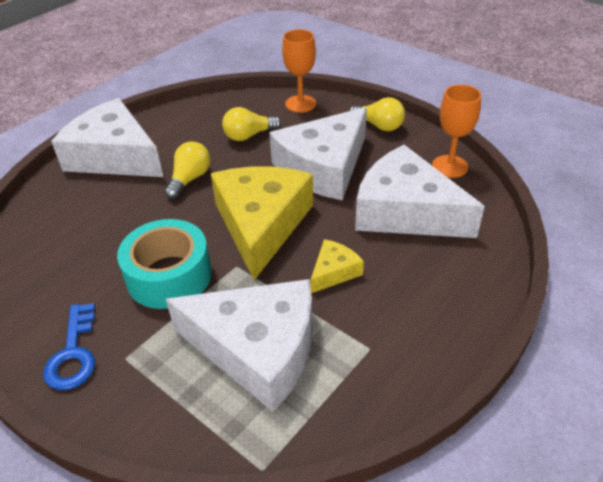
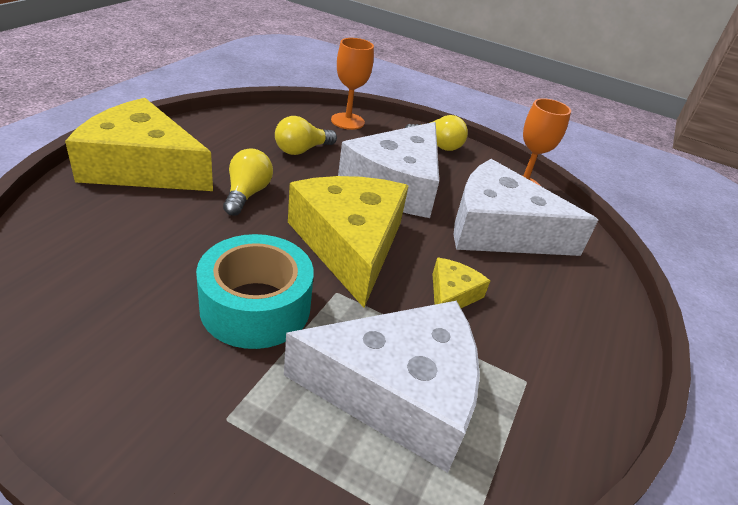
camera: 20 degrees left, 5 degrees down
(73, 353) = (148, 418): blue key -> none
(114, 156) = (142, 166): white cheese -> yellow cheese

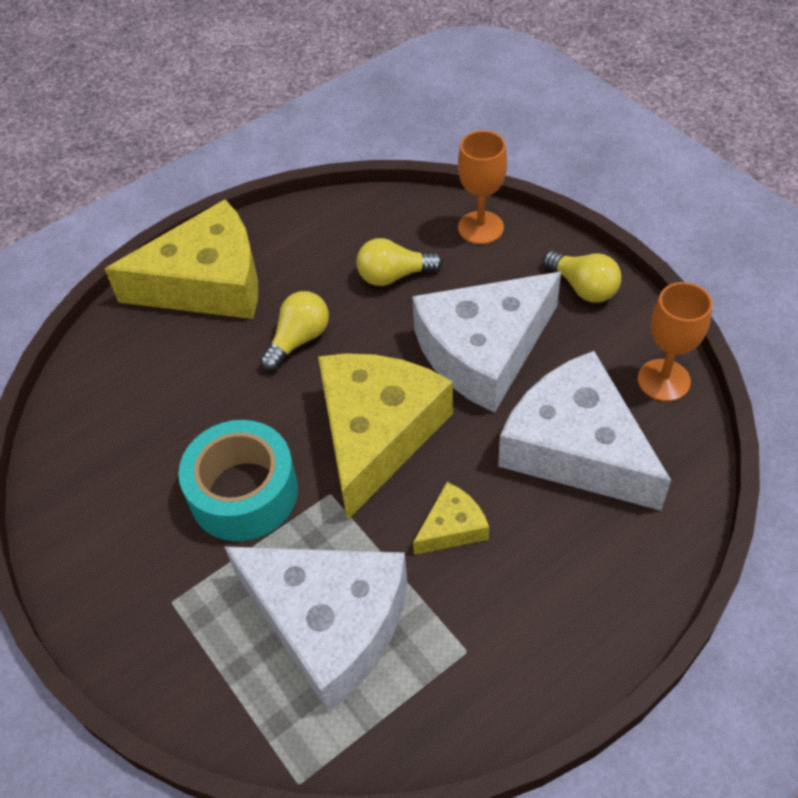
camera: 35 degrees right, 15 degrees up
(142, 166) = (207, 282): yellow cheese -> yellow cheese turned 120 degrees clockwise

